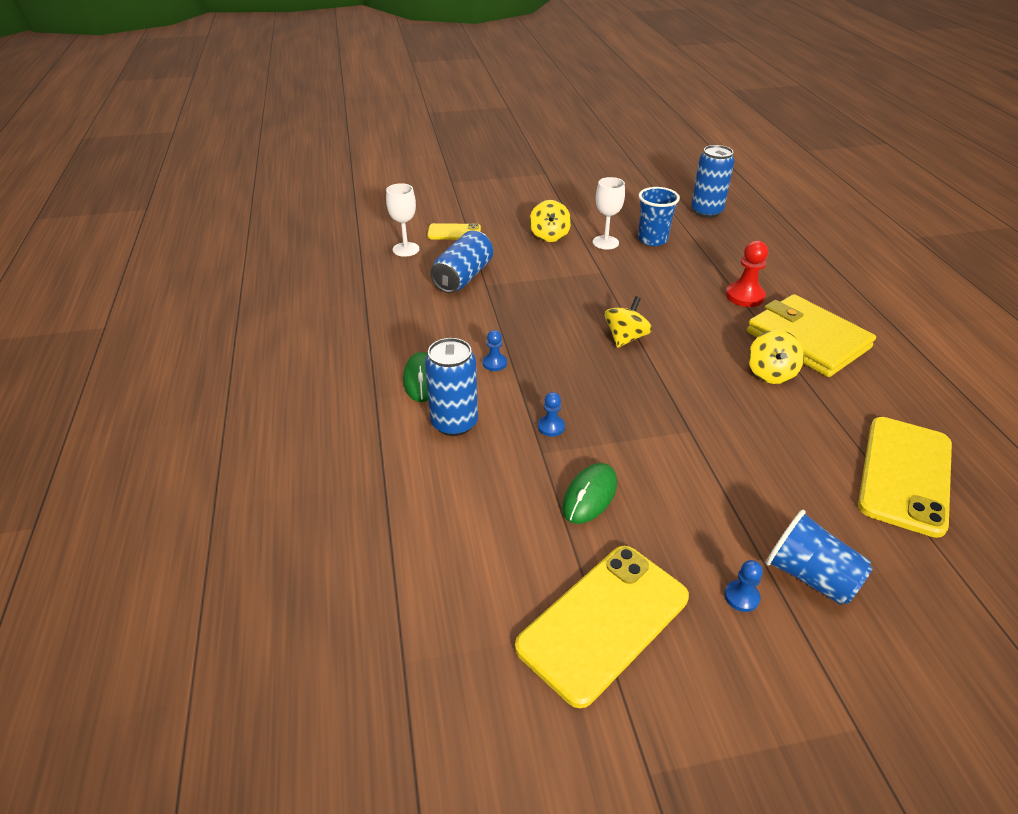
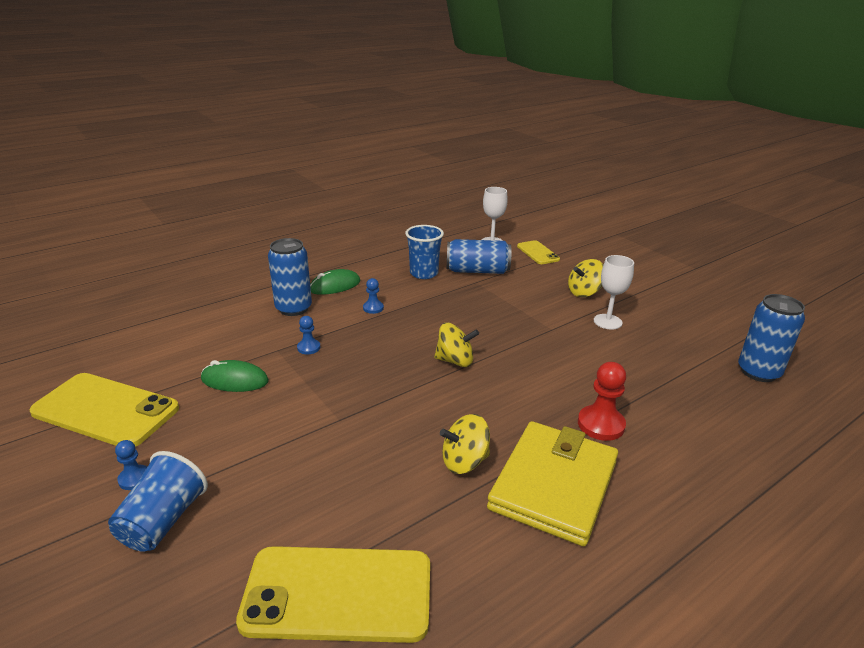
camera: 65 degrees right, 10 degrees down
(652, 239) = (647, 347): blue cup -> blue cup (424, 273)

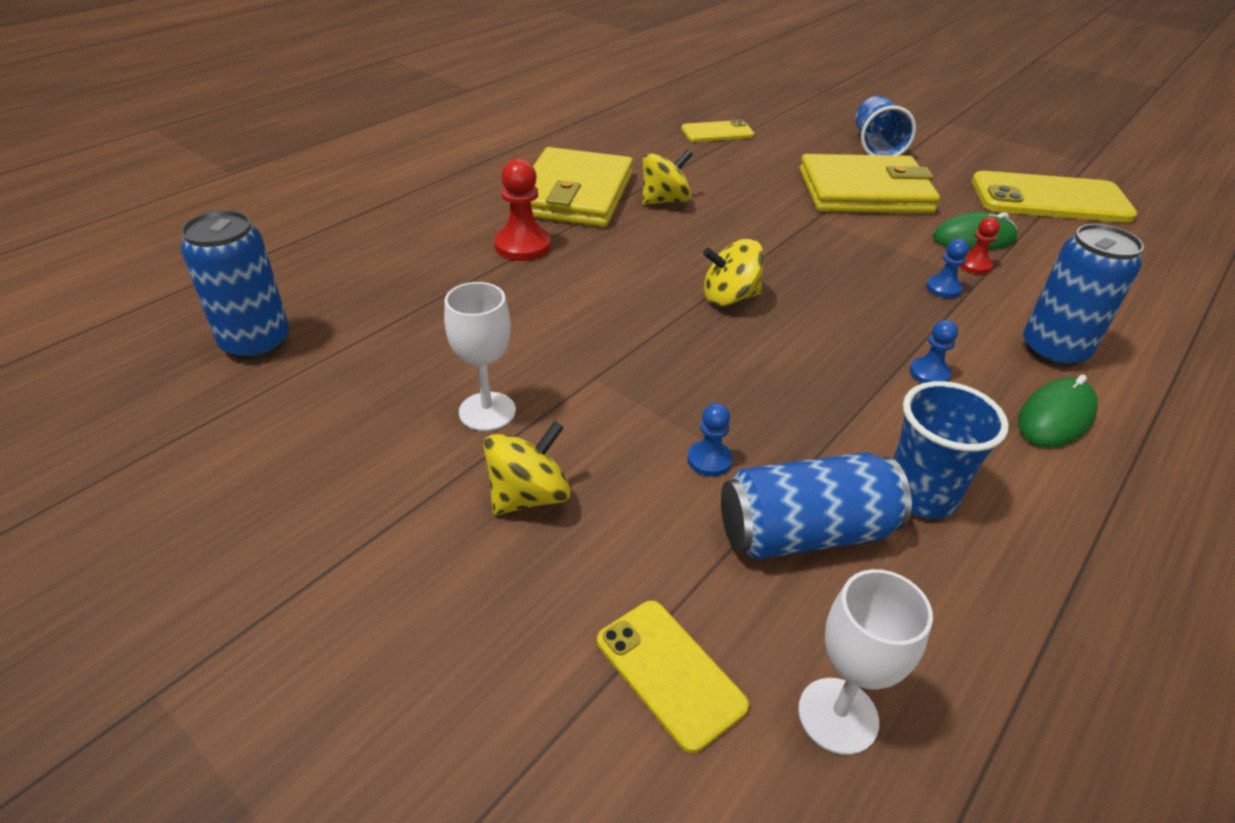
camera: 165 degrees right, 10 degrees up
(135, 478) = (935, 163): blue pawn -> blue pawn (709, 460)
(262, 445) = (864, 192): none -> yellow wallet
(265, 360) = (974, 265): none -> red pawn
(338, 594) = (717, 132): yellow phone -> yellow phone, size x0.54

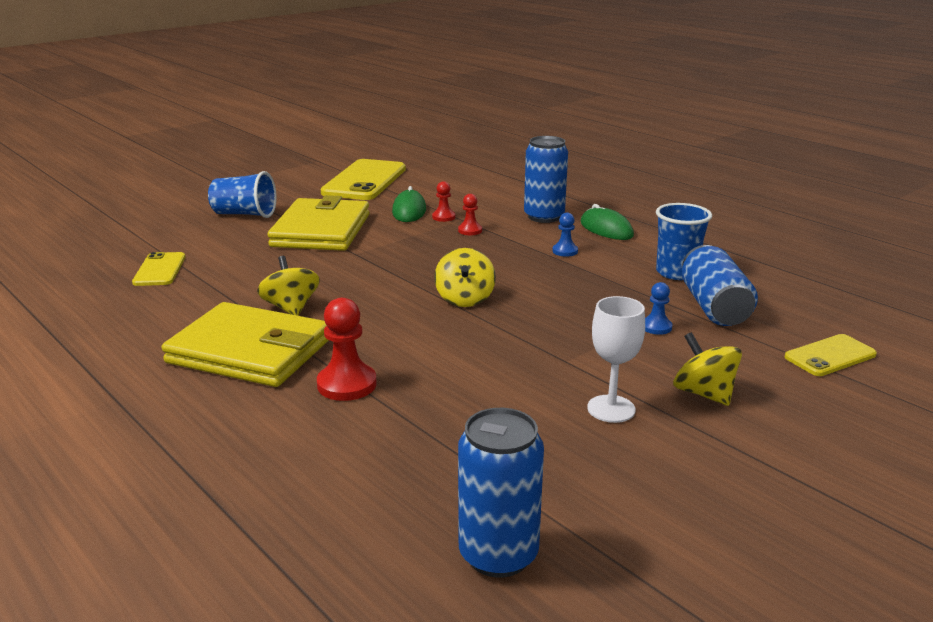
camera: 80 degrees left, 15 degrees down
(838, 715) = (835, 316): white goblet -> none
(943, 288) = (470, 230): blue pawn -> red pawn

